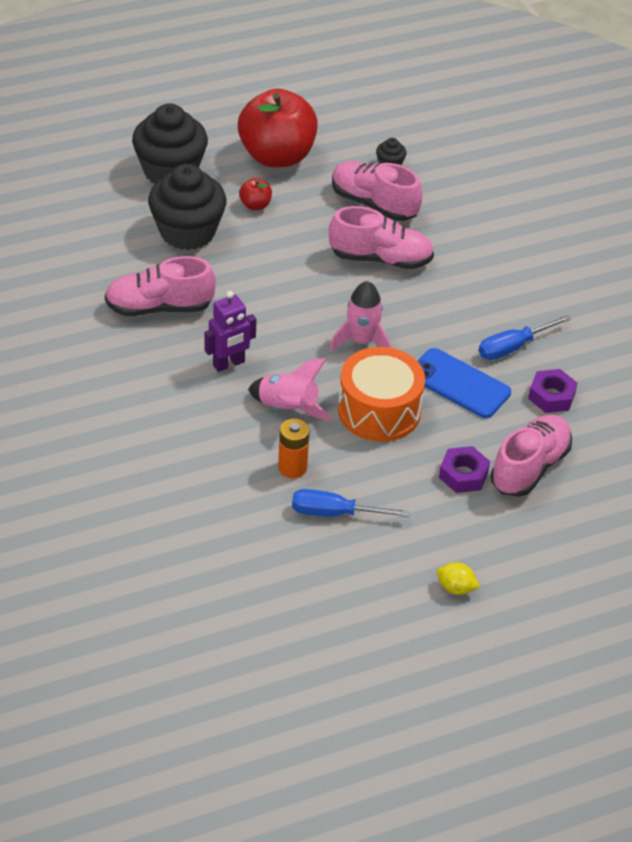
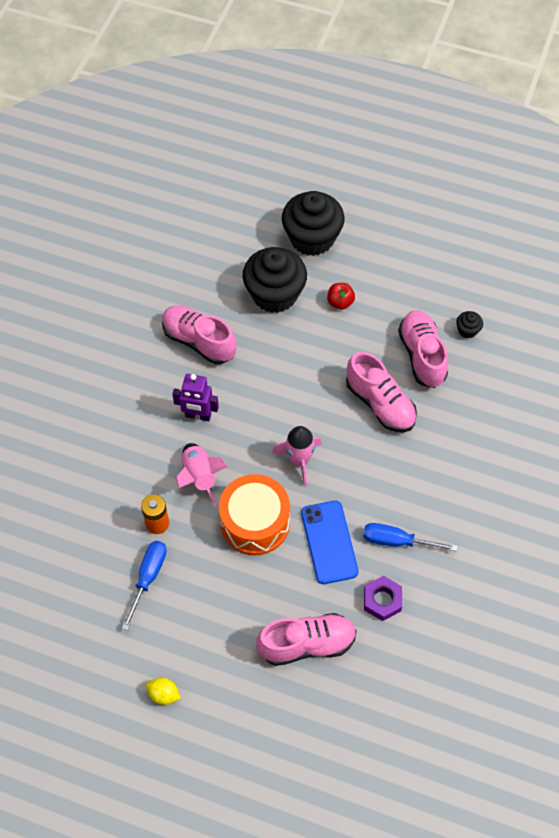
camera: 45 degrees right, 15 degrees up
(277, 156) = (395, 272): red apple -> none
(334, 513) = (148, 577): blue screwdriver -> blue screwdriver turned 60 degrees clockwise
(456, 588) = (164, 694): yellow lemon -> yellow lemon turned 45 degrees counterclockwise
(463, 475) = (257, 614): purple nut -> none

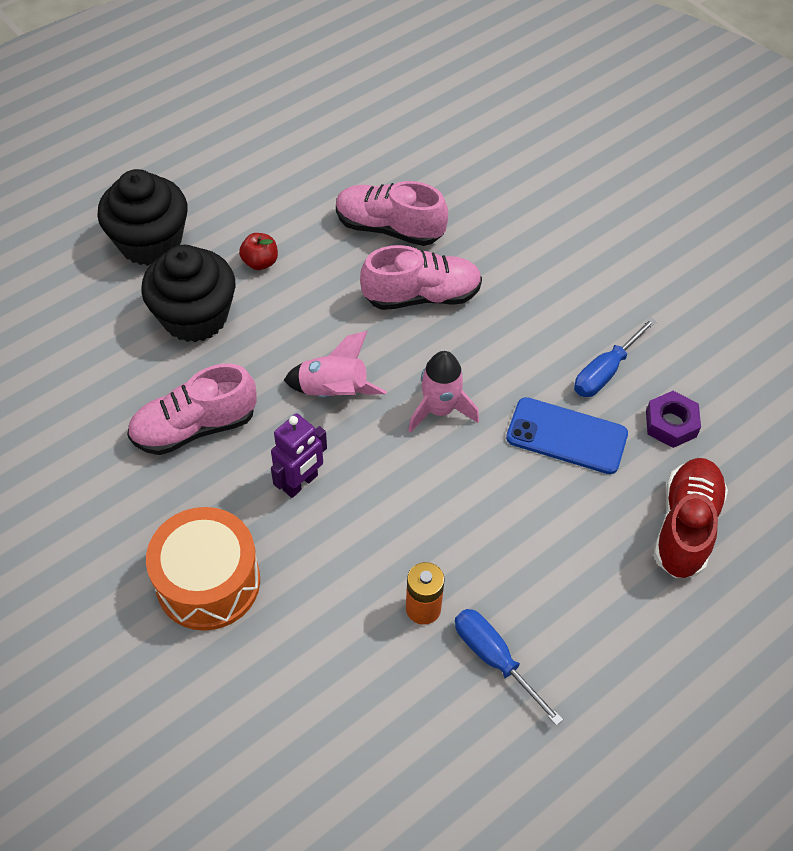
camera: 60 degrees left, 5 degrees down
(164, 694) = (671, 724): yellow lemon -> none
(199, 477) = (389, 526): pink rocket -> pink rocket (334, 392)
(255, 522) = (493, 498): orange drum -> orange drum (208, 582)
(307, 644) = (685, 526): pink shoe -> red shoe
(467, 330) = (389, 175): black cupcake -> none

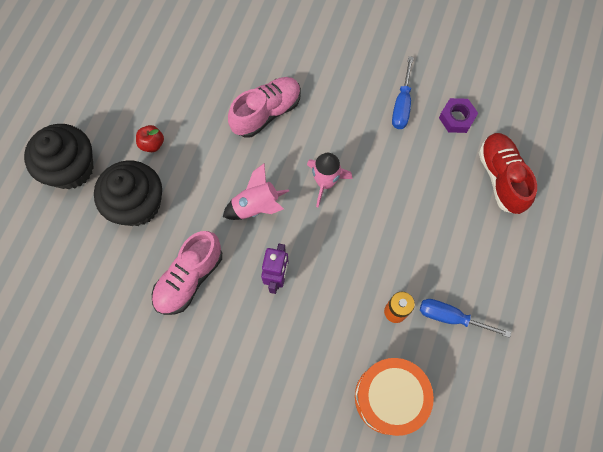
camera: 30 degrees left, 15 degrees up
(208, 582) = (265, 370): orange drum -> orange drum (389, 397)
(389, 228) = (216, 76): pink shoe -> none
(566, 436) = (406, 158): blue phone -> none

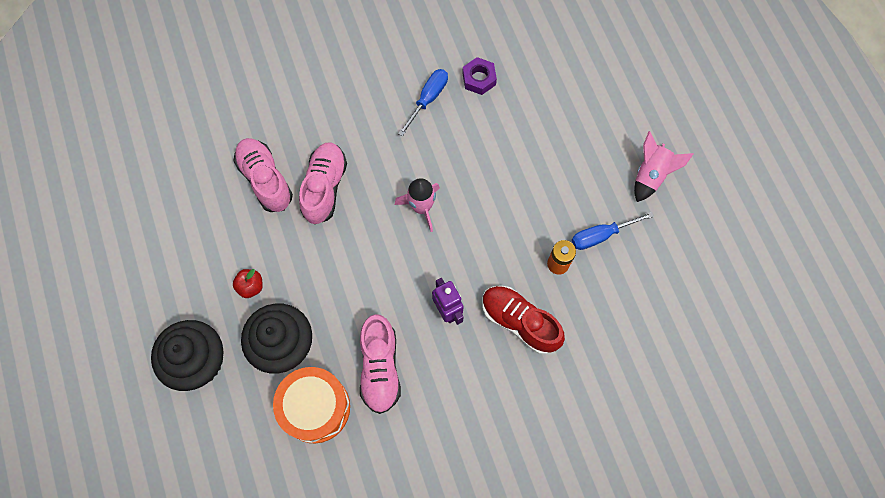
camera: 40 degrees left, 0 degrees up
(229, 75) = (265, 180): none -> pink shoe
(256, 206) = (383, 269): pink rocket -> pink rocket (651, 175)
(389, 397) = (607, 330): orange drum -> orange drum (315, 408)
(402, 104) = (428, 99): blue screwdriver -> blue screwdriver turned 120 degrees counterclockwise
(501, 178) = (550, 101): red shoe -> red shoe (519, 322)

